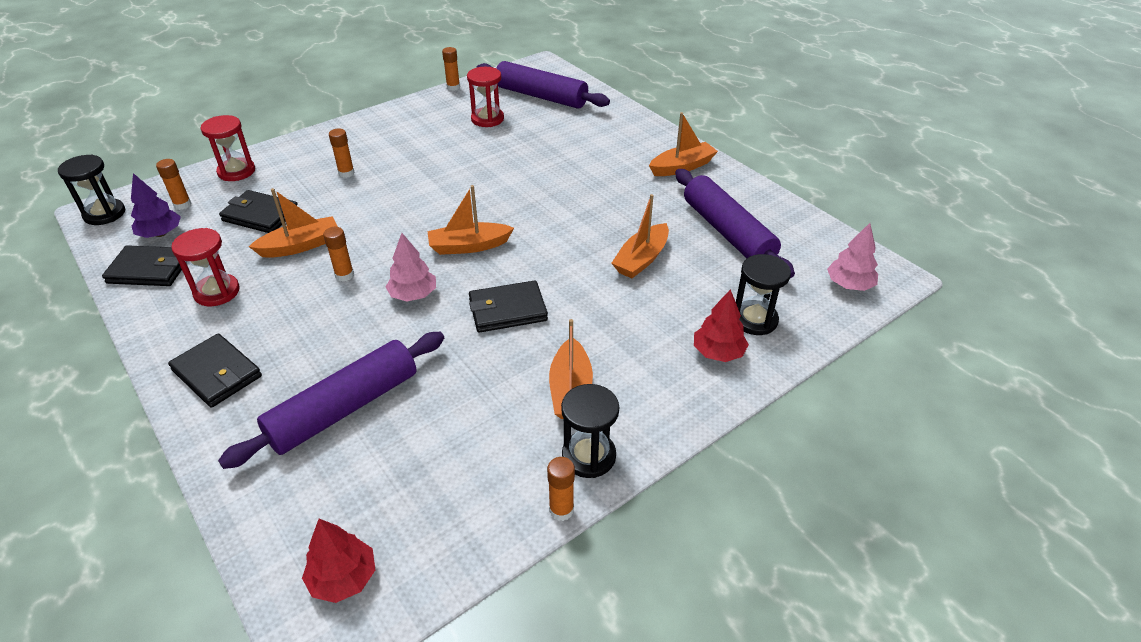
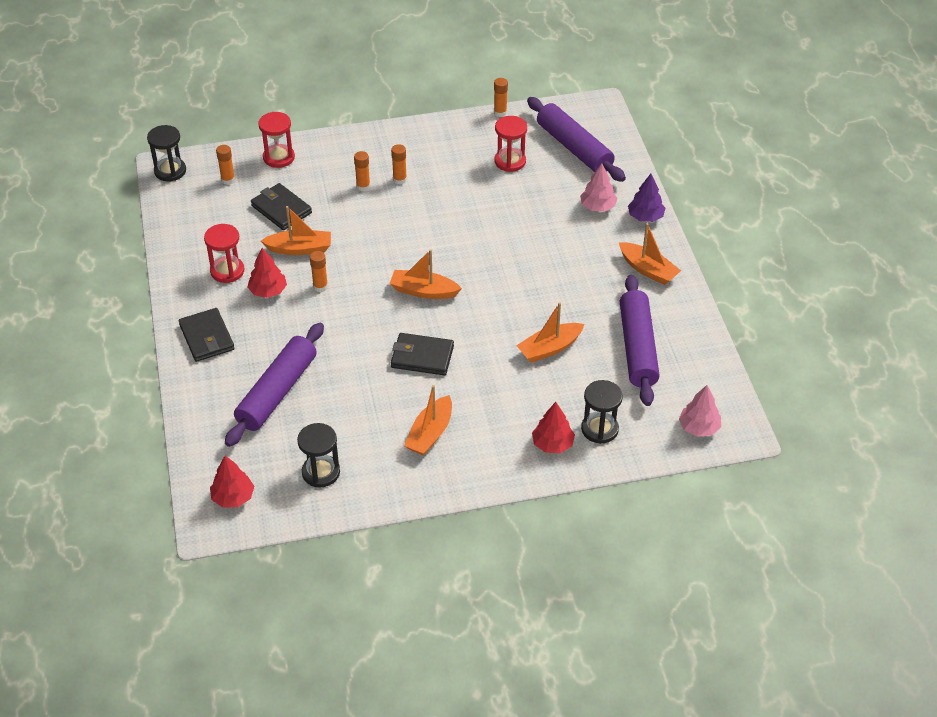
camera: 25 degrees right, 5 degrees up
(150, 269) = (188, 235): black wallet -> none
(161, 234) = (204, 204): purple tree -> purple tree (645, 217)
(280, 298) = (268, 291): none -> red tree
(344, 408) = (277, 392): purple rolling pin -> purple rolling pin turned 45 degrees counterclockwise
(413, 295) = (361, 320): pink tree -> pink tree (597, 206)
(561, 510) = (377, 508): orange glue stick -> orange glue stick (399, 179)
(588, 456) = (414, 482): black hourglass -> black hourglass (321, 472)
(682, 167) = (648, 270): orange boat -> orange boat turned 45 degrees clockwise

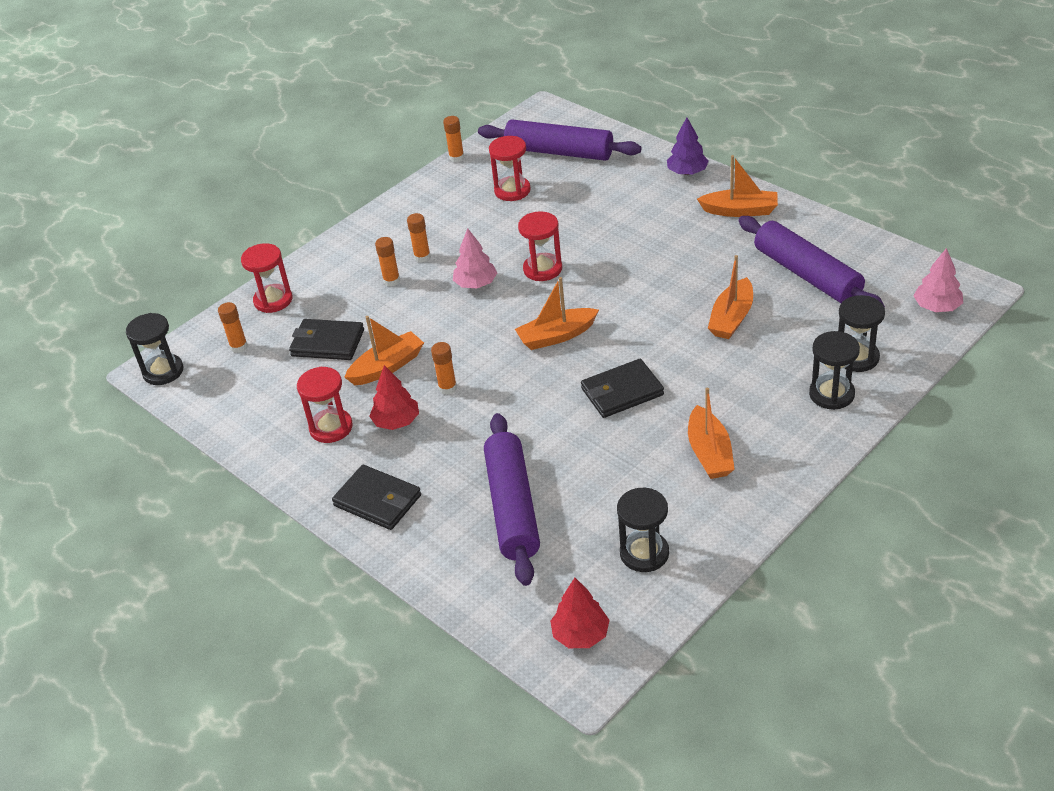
camera: 30 degrees left, 5 degrees down
(466, 235) = (542, 269): none -> red hourglass
(552, 444) = (831, 394): red tree -> black hourglass
(597, 206) = (636, 186): pink tree -> pink tree (476, 284)

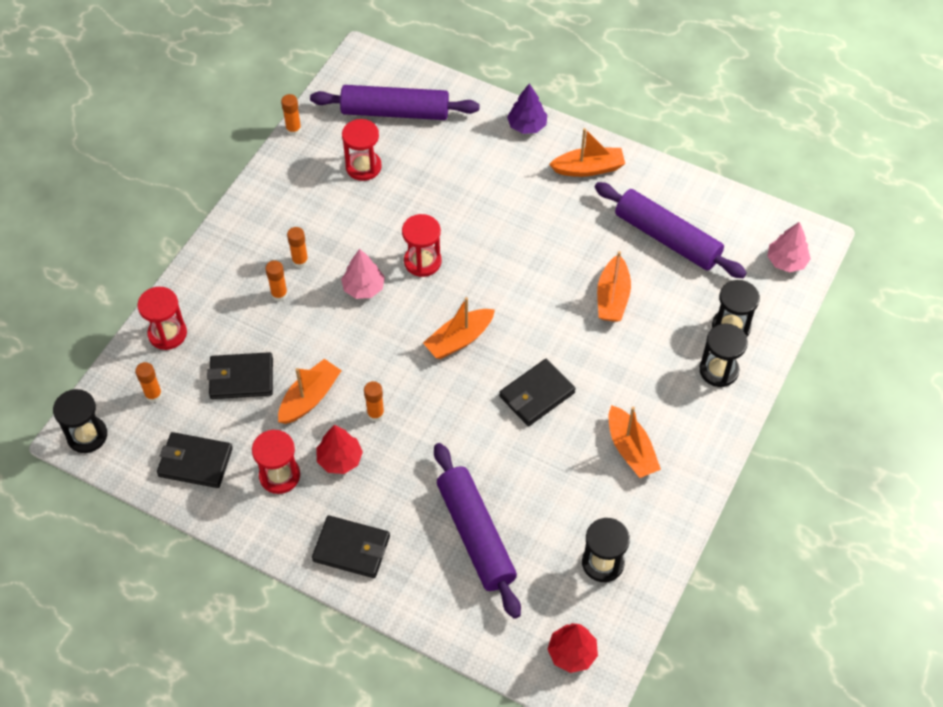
camera: 20 degrees left, 15 degrees up
(254, 405) = (195, 462): none -> black wallet

